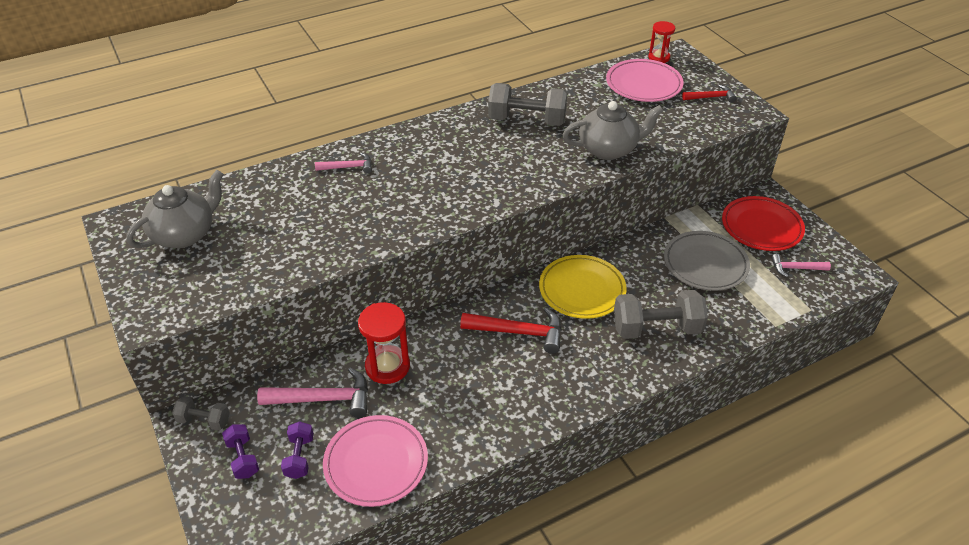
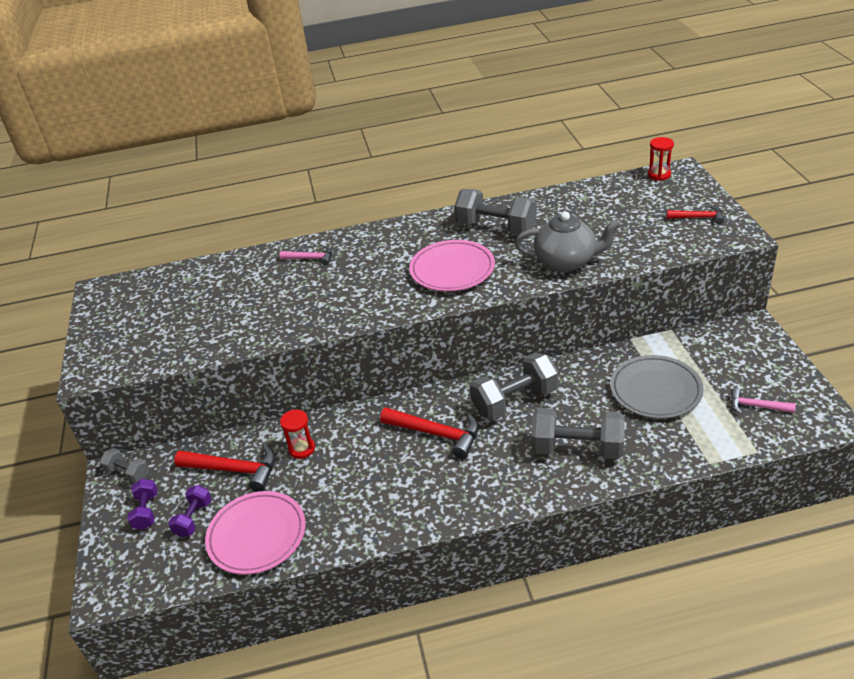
camera: 20 degrees right, 5 degrees down
(185, 234) = (149, 304): grey teapot -> none
(324, 399) = (234, 470): pink hammer -> red hammer
(387, 366) = (302, 449): red hourglass -> red hourglass, size x0.62
(582, 290) = (515, 401): yellow plate -> grey dumbbell
(643, 84) = (631, 200): pink plate -> pink plate (452, 270)
(761, 227) = (734, 359): red plate -> none

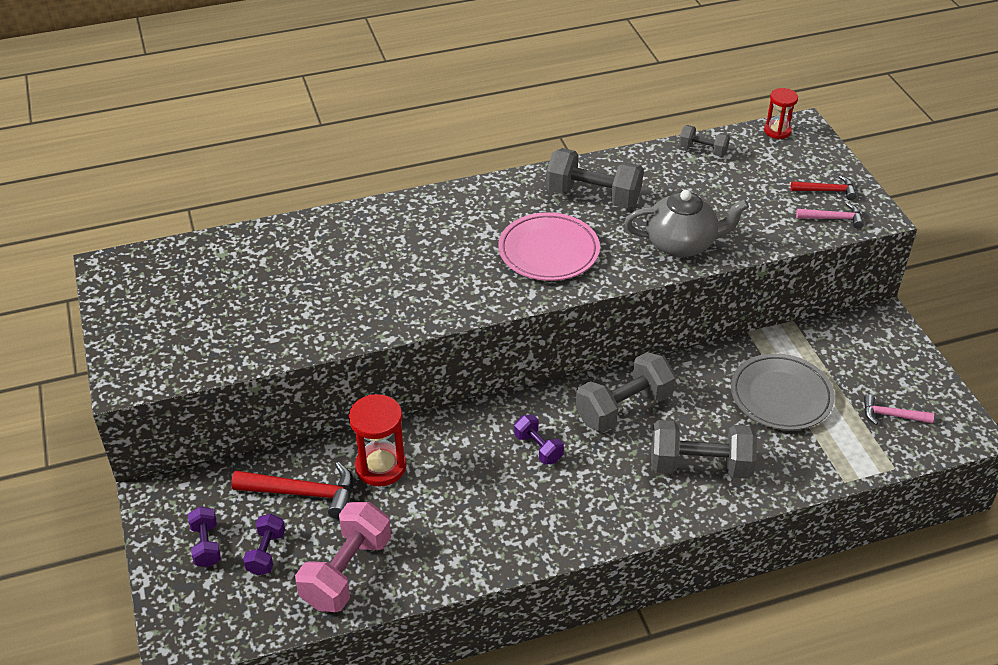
camera: 10 degrees left, 5 degrees up
(128, 473) = (172, 498): grey dumbbell -> grey dumbbell (702, 150)
(257, 535) = (346, 572): pink plate -> pink dumbbell
(302, 449) = (381, 467): red hourglass -> red hourglass, size x1.61
(311, 258) = (373, 231): pink hammer -> pink hammer (833, 218)
(437, 434) = (538, 448): red hammer -> purple dumbbell

